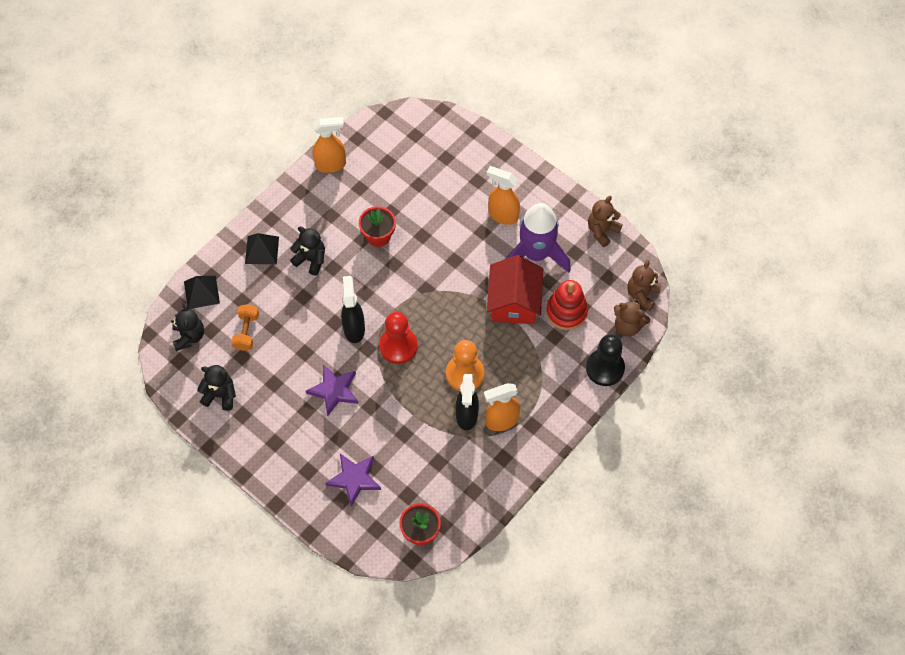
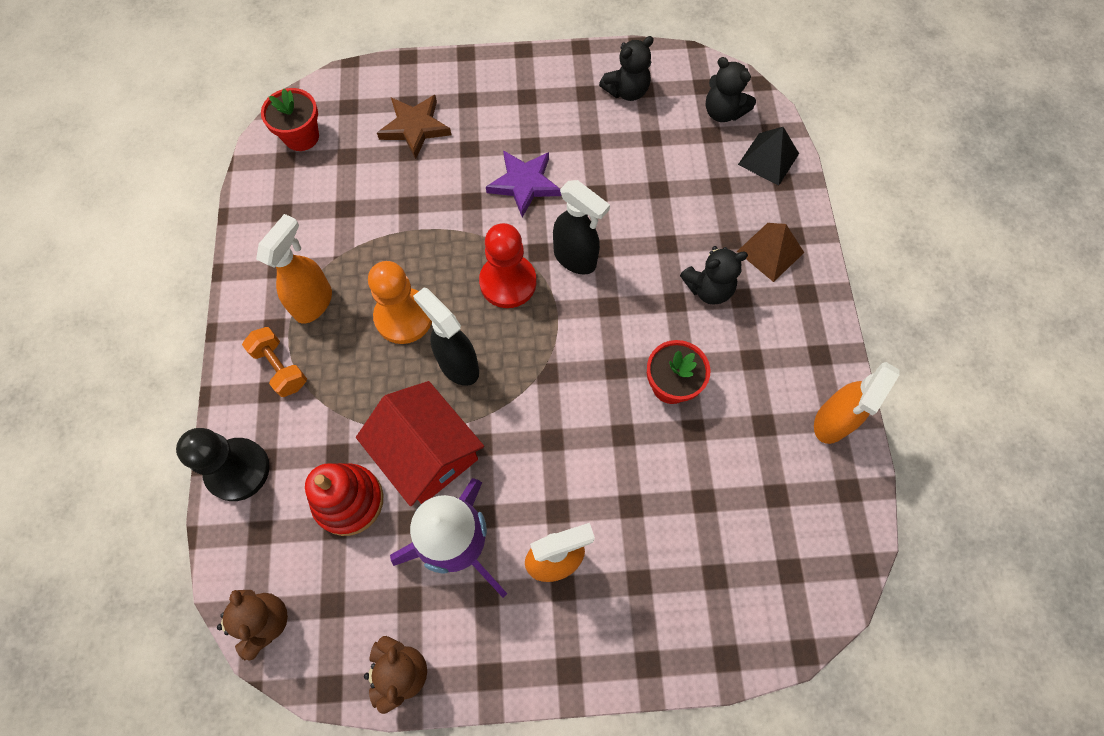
camera: 135 degrees right, 5 degrees up
(246, 332) = (676, 162): orange dumbbell -> orange dumbbell (280, 368)
(262, 250) = (770, 252): black pyramid -> brown pyramid
(354, 479) = (415, 127): purple star -> brown star
(466, 416) = (358, 276): black spray bottle -> black spray bottle (458, 365)
(628, 326) = (250, 555): brown teddy bear -> none

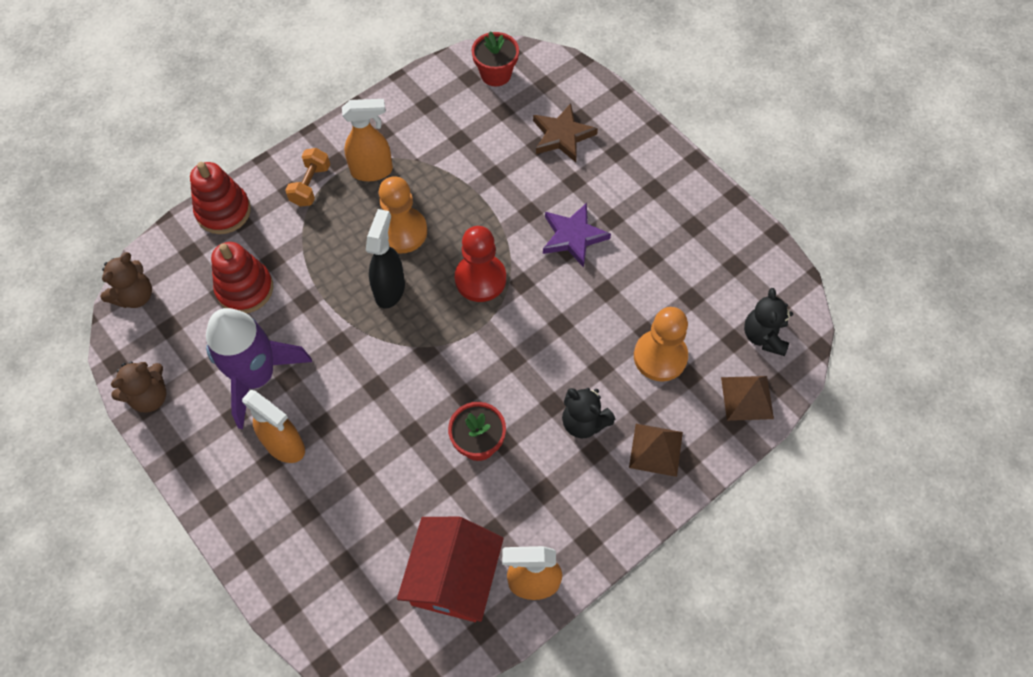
camera: 55 degrees right, 5 degrees down
(238, 470) = (223, 211): black pawn -> red stacking toy
(427, 453) = (310, 313): red house -> red house (453, 577)
(575, 259) = (535, 311): black spray bottle -> none
(626, 91) = (721, 253): black teddy bear -> none
(688, 194) = (660, 356): none -> orange pawn
(768, 159) = (747, 398): black pyramid -> brown pyramid

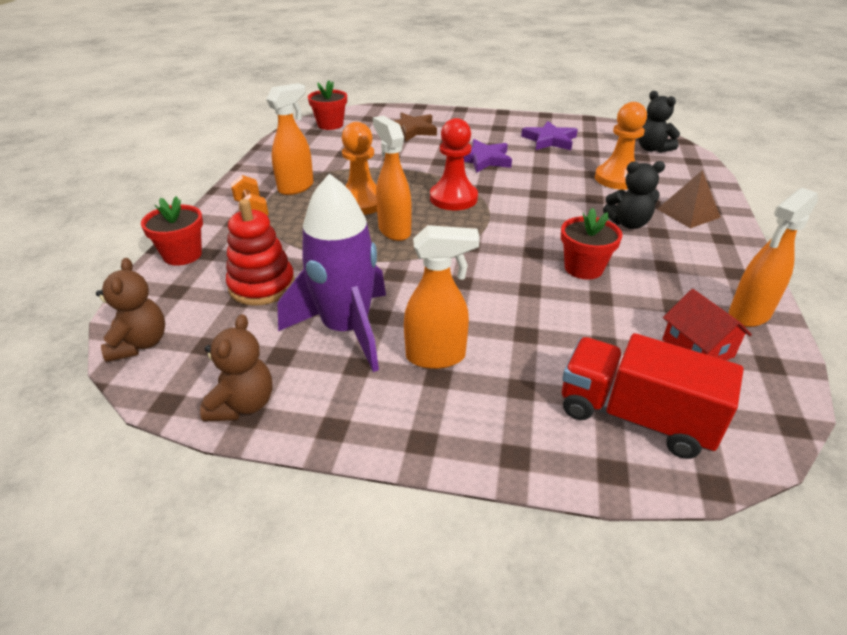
camera: 40 degrees left, 25 degrees down
(223, 211) = (182, 255): red stacking toy -> red flower pot
(343, 588) = (635, 416): none -> red truck
(390, 289) = (394, 230): black spray bottle -> orange spray bottle
(453, 577) = (697, 348): red house -> red house, size x0.61
(677, 247) = (549, 140): none -> purple star
(747, 398) = (689, 172): brown pyramid -> none

